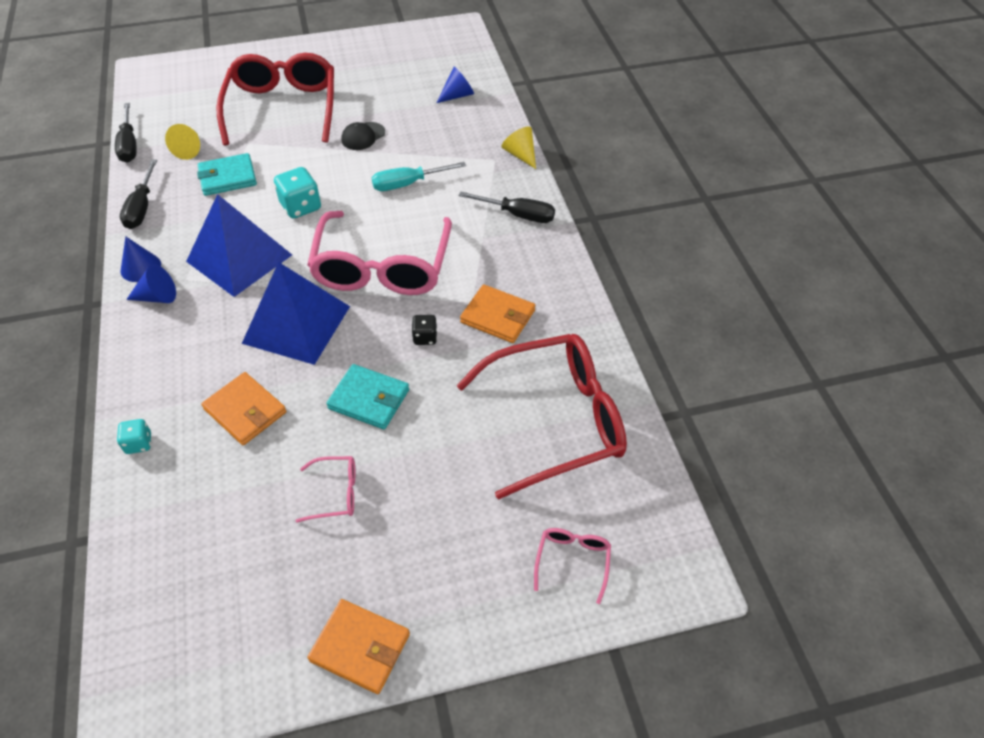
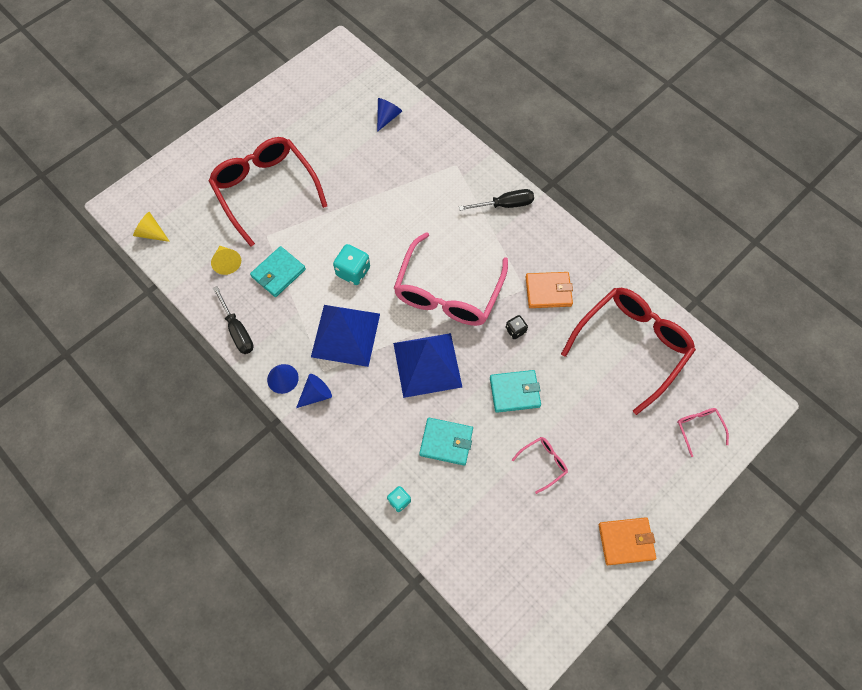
camera: 30 degrees left, 15 degrees up
(129, 145) = (175, 281): black screwdriver -> none
(245, 411) = (446, 442): orange wallet -> turquoise wallet
(363, 136) = (347, 188): black cap -> none
(382, 267) = (448, 292): pink glasses -> pink glasses turned 45 degrees clockwise
(408, 184) = (412, 215): turquoise screwdriver -> none
(520, 155) = (470, 152): yellow cone -> yellow cone (151, 233)

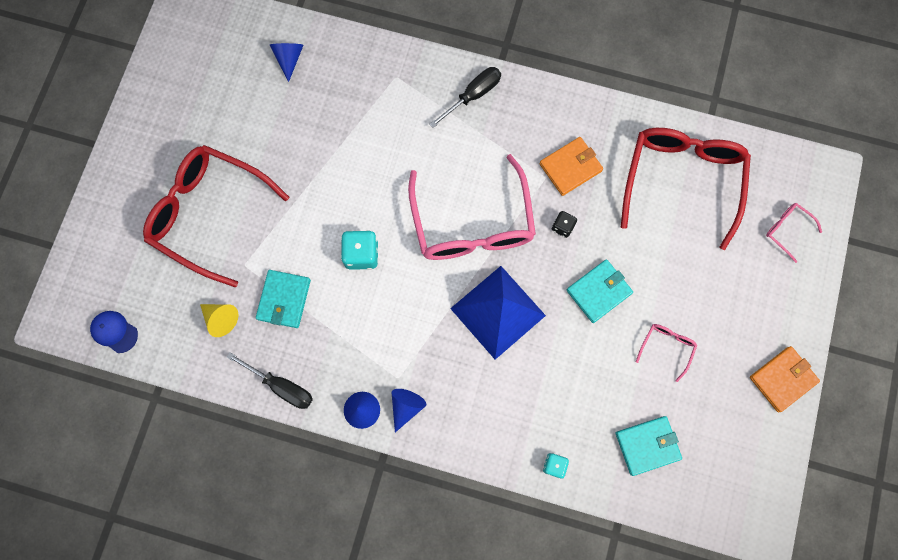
camera: 30 degrees left, 10 degrees up
(151, 233) = (114, 331): yellow cone -> blue cap
(346, 335) = (397, 327): blue pyramid -> none
(446, 442) = (563, 380): turquoise wallet -> turquoise wallet (647, 445)

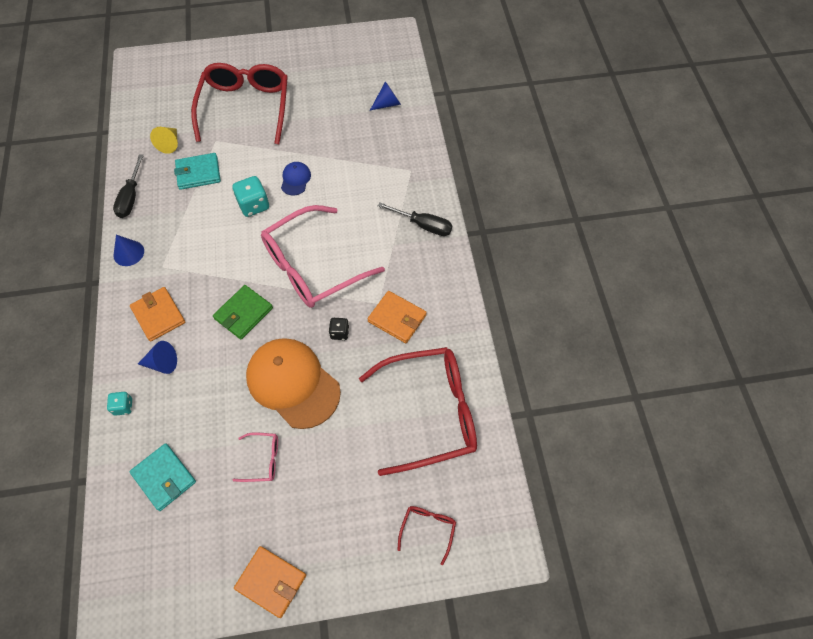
camera: 65 degrees right, 15 degrees down
(114, 331) = (139, 93): blue cap -> blue cap (295, 179)
(406, 406) = (140, 281): blue cone -> blue cone (162, 363)
(460, 399) = (158, 315): none -> orange wallet
(497, 312) = (243, 313): blue pyramid -> green wallet
(599, 292) = (293, 383): turquoise wallet -> orange cap
(787, 230) = (428, 529): pink glasses -> red glasses

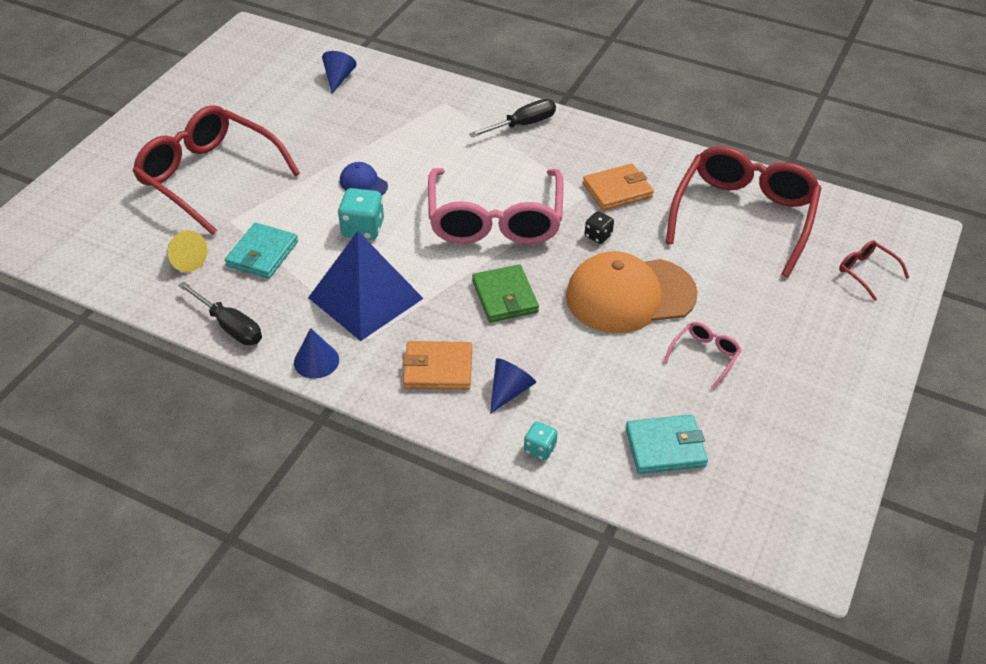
camera: 55 degrees left, 15 degrees down
(194, 244) = (365, 298): none -> blue pyramid
(271, 582) = (851, 407): orange wallet -> none

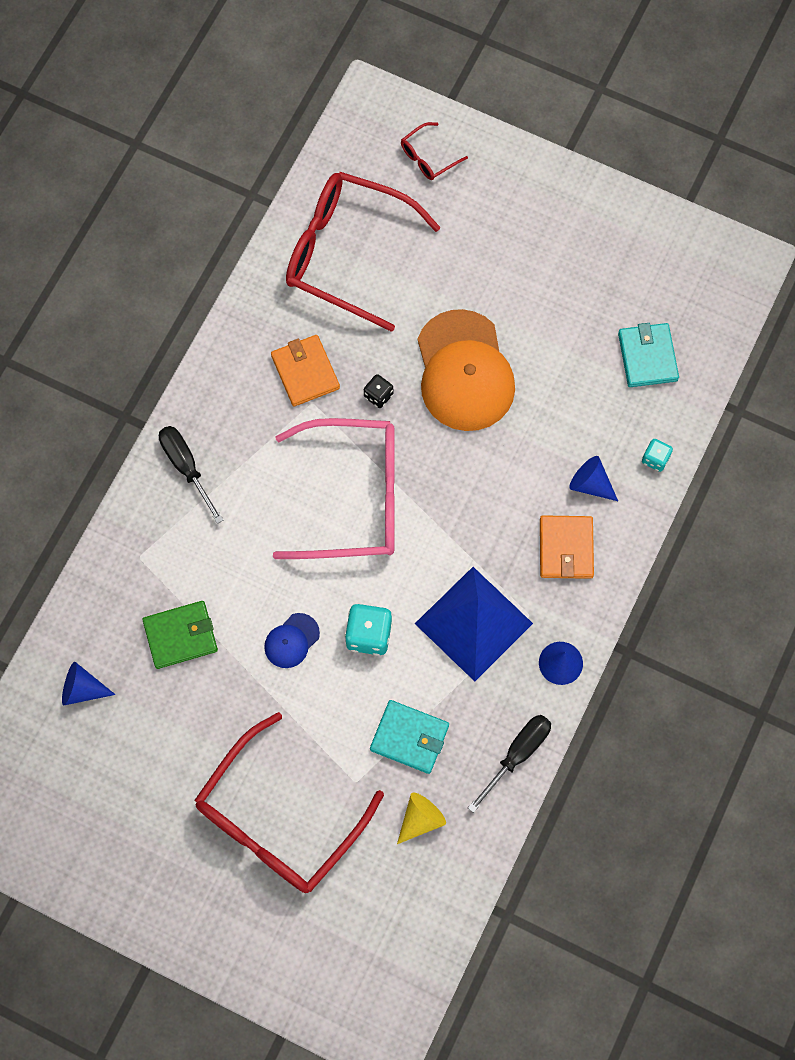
camera: 90 degrees left, 25 degrees up
(505, 296) = (468, 488): green wallet -> green wallet (180, 636)
(704, 356) = (541, 313): pink glasses -> none

